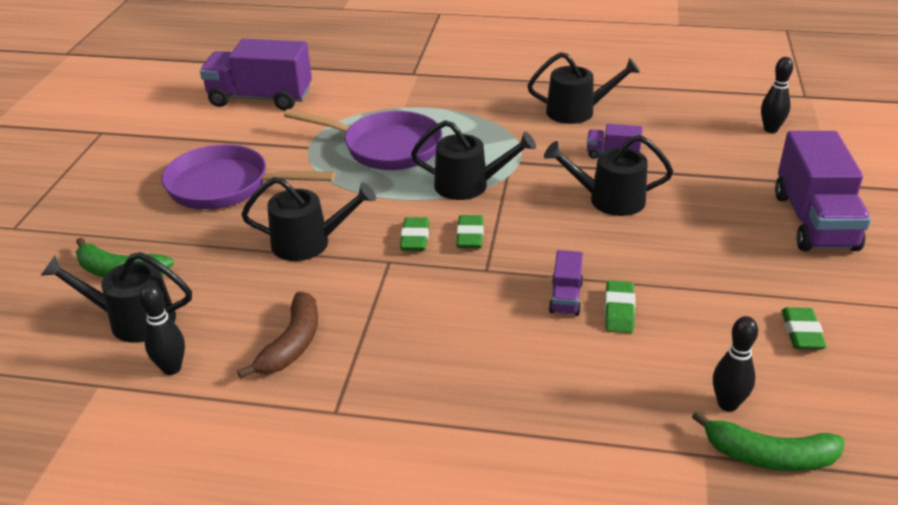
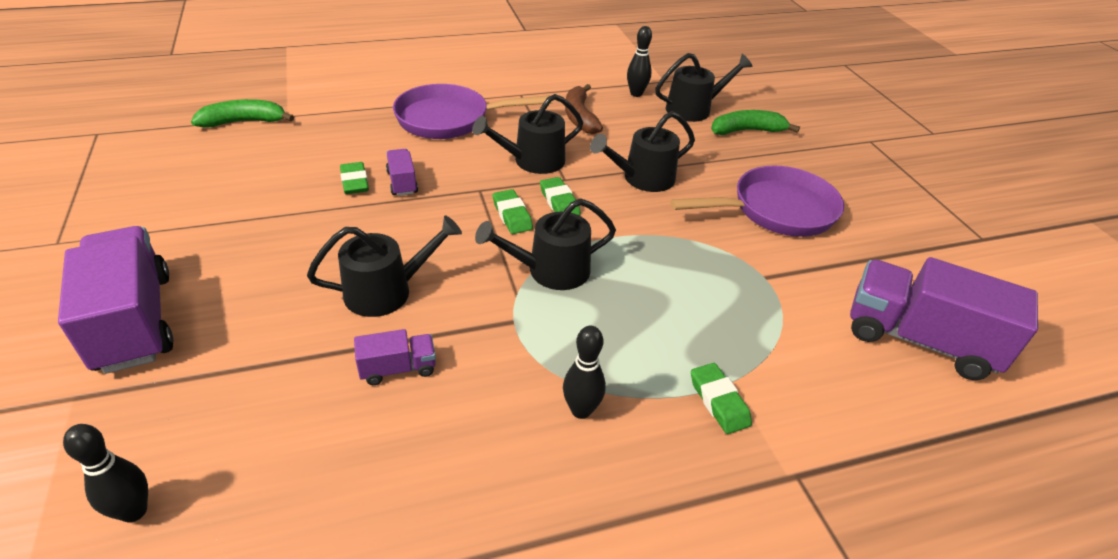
camera: 150 degrees right, 5 degrees up
(260, 98) = (918, 339): purple truck -> purple truck turned 135 degrees counterclockwise
(385, 147) = (683, 299): purple pan -> purple pan (450, 119)
(576, 111) = (478, 454): black watering can -> black watering can (533, 161)
(727, 404) = (268, 141): black bowling pin -> black bowling pin (581, 410)
(801, 333) = (195, 197): green eraser -> green eraser (718, 401)

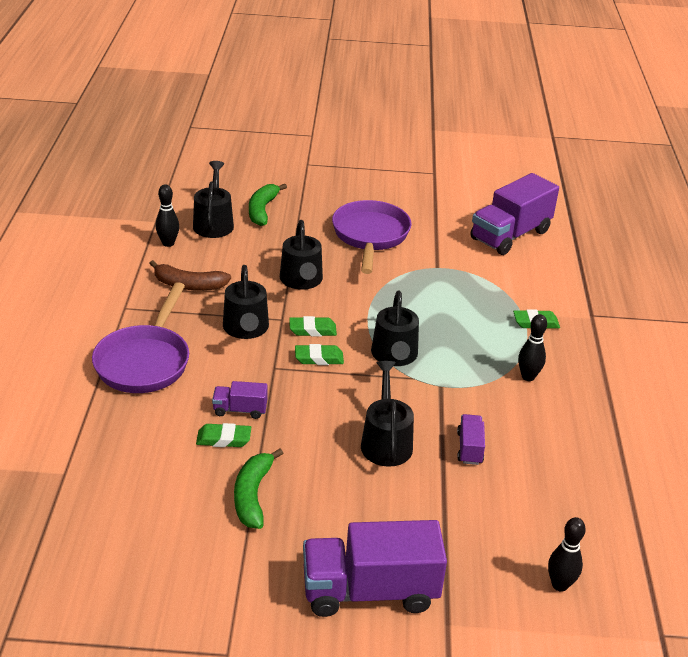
camera: 70 degrees left, 5 degrees down
(244, 122) = (57, 507): green banana -> green banana (252, 495)

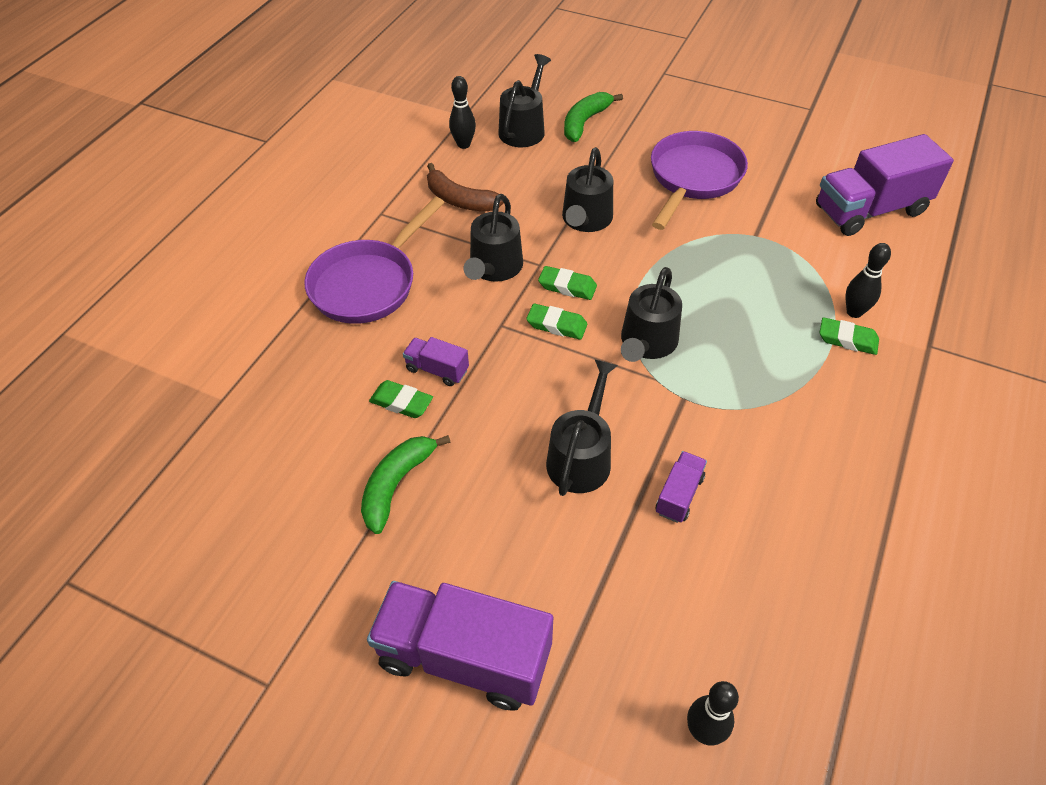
camera: 25 degrees right, 15 degrees up
(528, 377) = (802, 414): black bowling pin -> black bowling pin (854, 312)

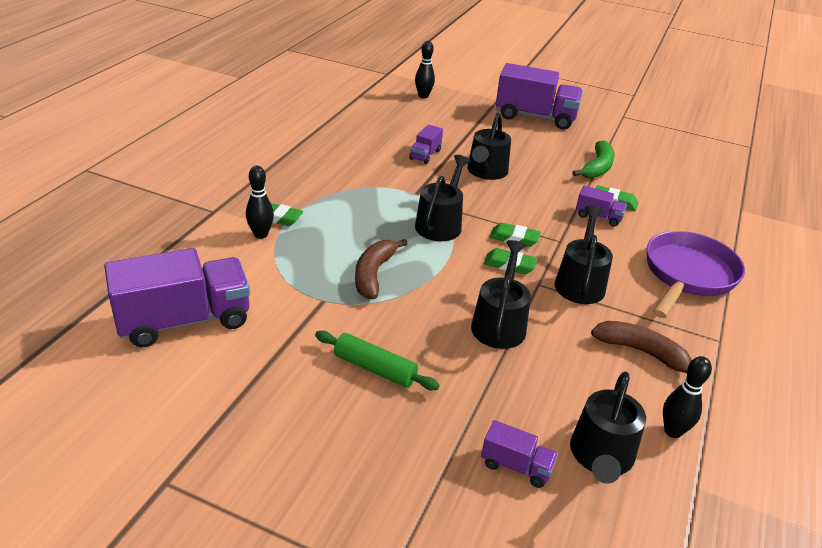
camera: 175 degrees right, 15 degrees down
(585, 122) = (516, 466): green banana -> purple truck
(693, 178) = (375, 368): purple pan -> green rolling pin
(713, 267) = (373, 274): none -> brown banana

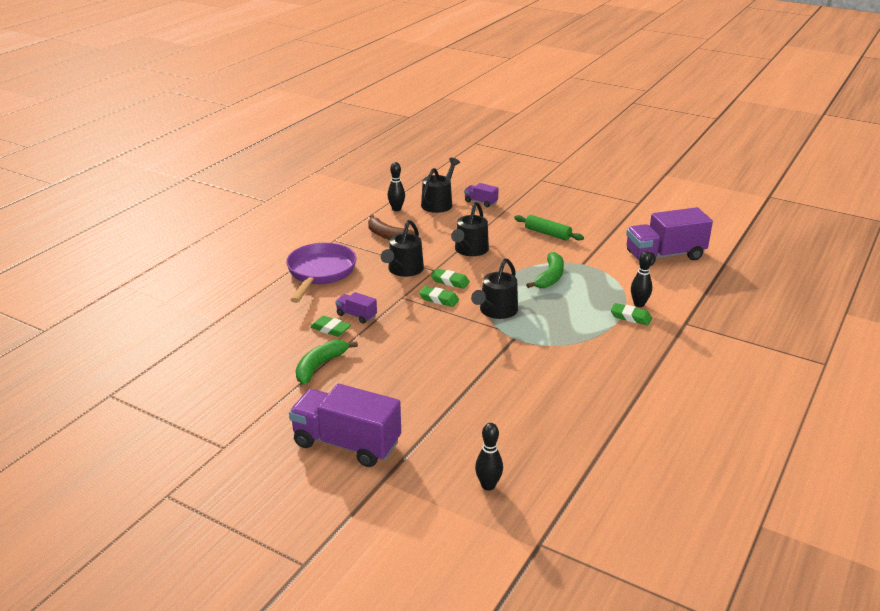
camera: 170 degrees left, 5 degrees down
(373, 274) = (550, 277): brown banana -> green banana
(425, 155) = (499, 382): purple truck -> none
(486, 172) = (440, 361): black watering can -> none
(687, 275) = (320, 273): purple pan -> purple pan turned 150 degrees clockwise

